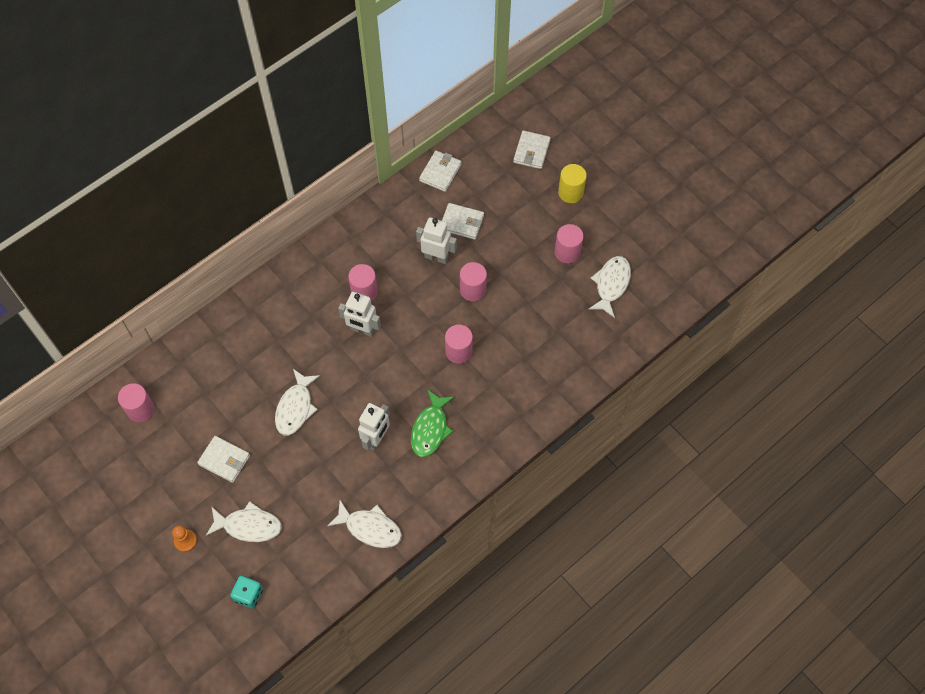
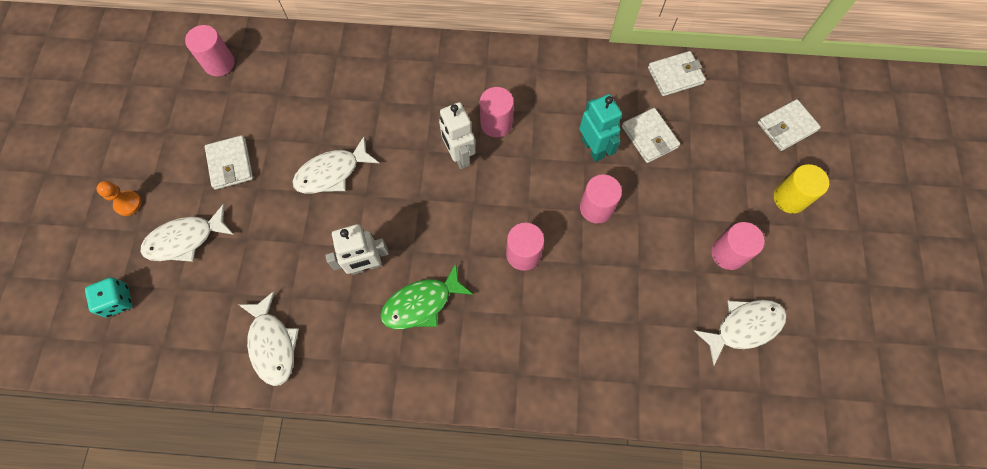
camera: 45 degrees right, 5 degrees up
(249, 525) = (185, 239): white fish -> white fish turned 105 degrees clockwise
(436, 257) = (593, 148): white robot -> turquoise robot

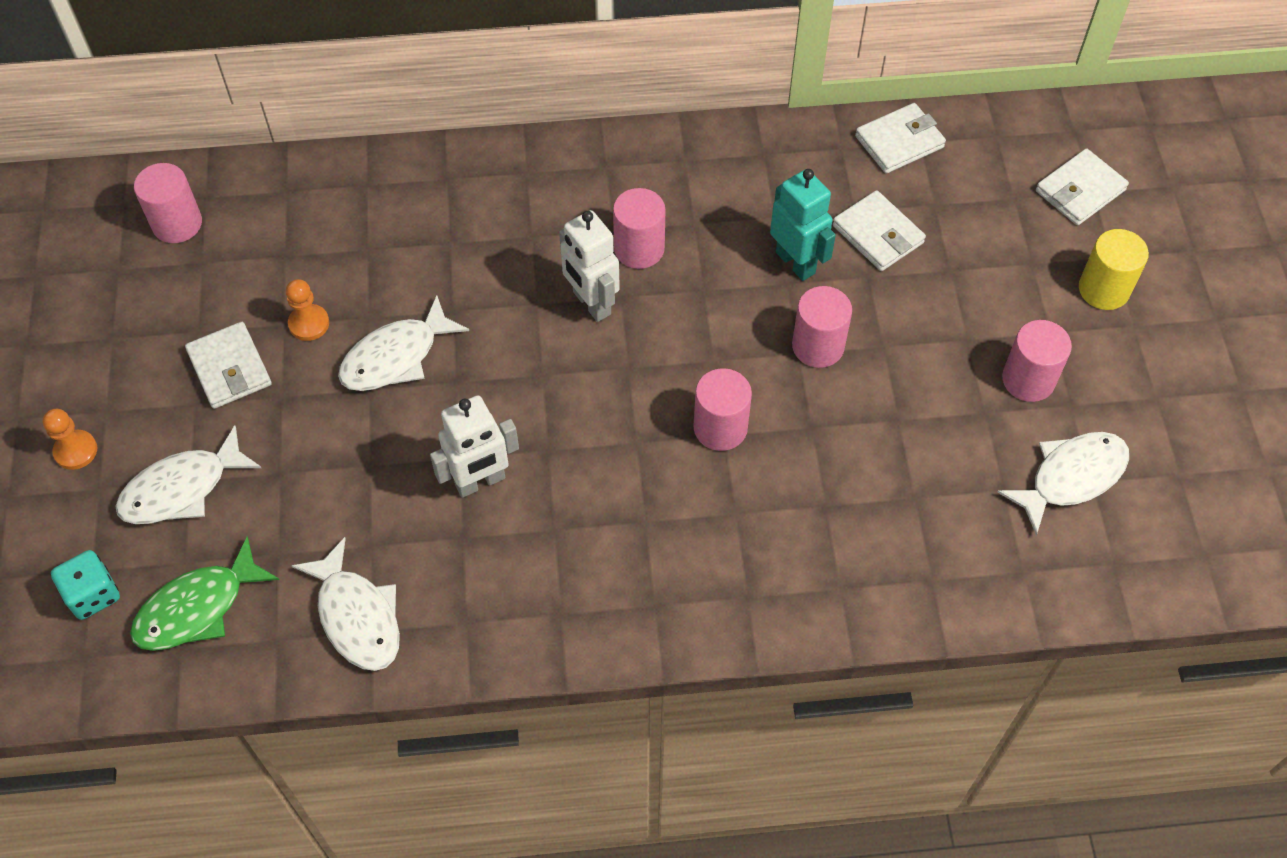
camera: 10 degrees left, 10 degrees down
(284, 142) = (309, 324): none -> orange pawn
(421, 303) = (578, 522): green fish -> green fish (197, 608)

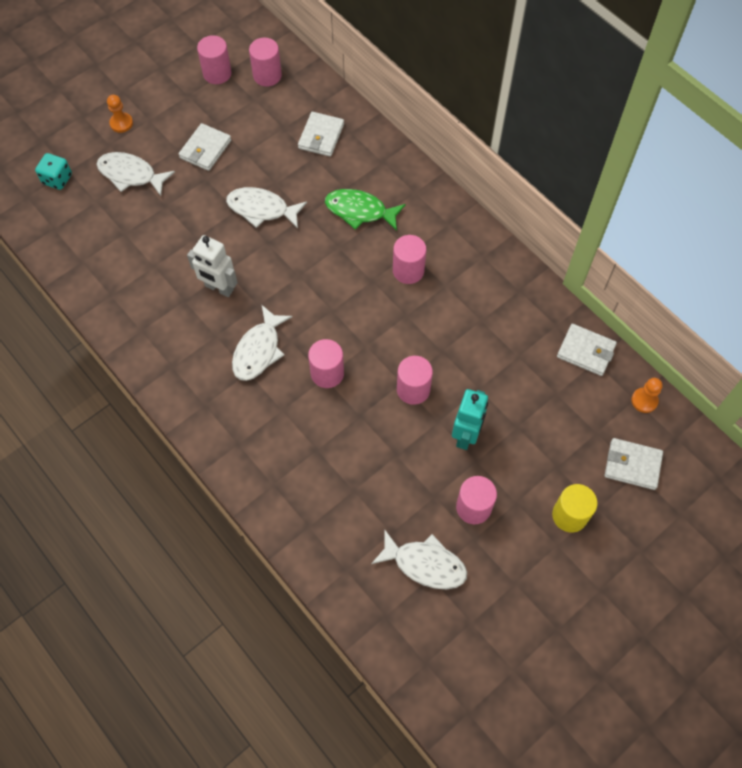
camera: 55 degrees right, 5 degrees up
(111, 280) = (217, 73): none -> pink cylinder
(197, 608) = (77, 221): green fish -> green fish (359, 211)
(309, 324) = (253, 163): orange pawn -> orange pawn (644, 400)
(357, 616) = (114, 285): white fish -> white fish (259, 350)
(591, 303) = (357, 270): white robot -> none
(796, 262) = (459, 348): turquoise robot -> turquoise robot (466, 435)
(878, 234) = (511, 377): white wallet -> white wallet (321, 136)

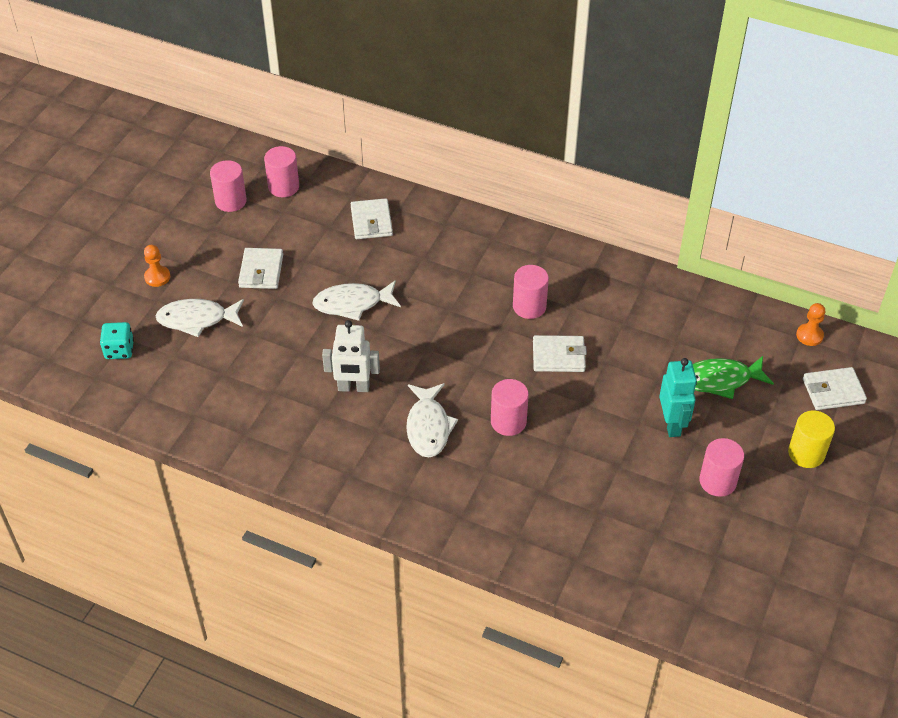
camera: 25 degrees left, 15 degrees down
(359, 211) = (450, 272): green fish -> green fish (720, 380)
(413, 389) = (598, 404): pink cylinder -> none
(425, 564) = (705, 547): white fish -> none
(586, 351) = (733, 315): white wallet -> white wallet (558, 356)

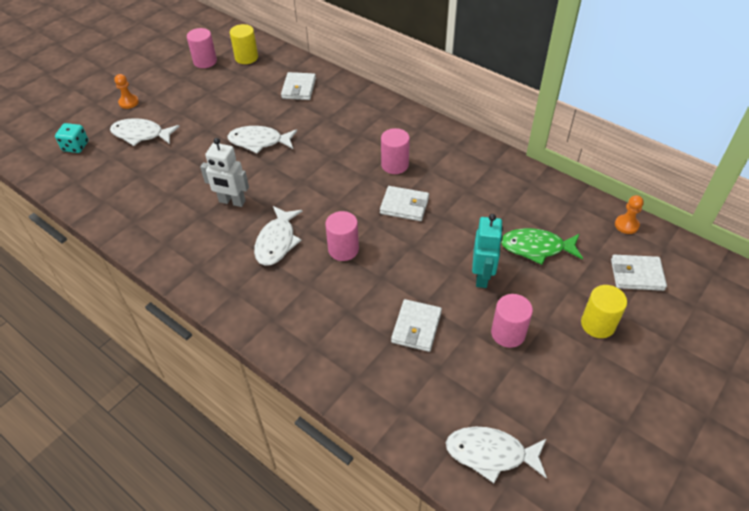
camera: 15 degrees right, 0 degrees up
(261, 271) = (203, 109): white wallet -> white wallet (416, 327)
(283, 187) = (246, 57): pink cylinder -> yellow cylinder
(736, 606) = (490, 454): none -> white fish

